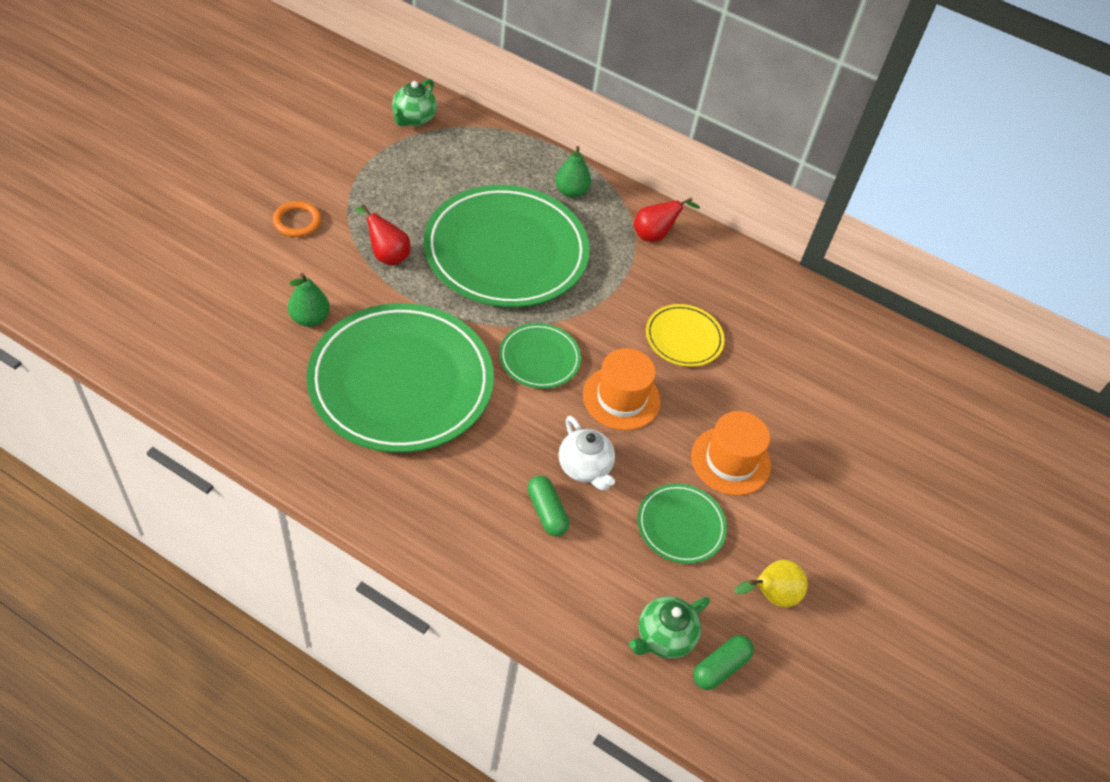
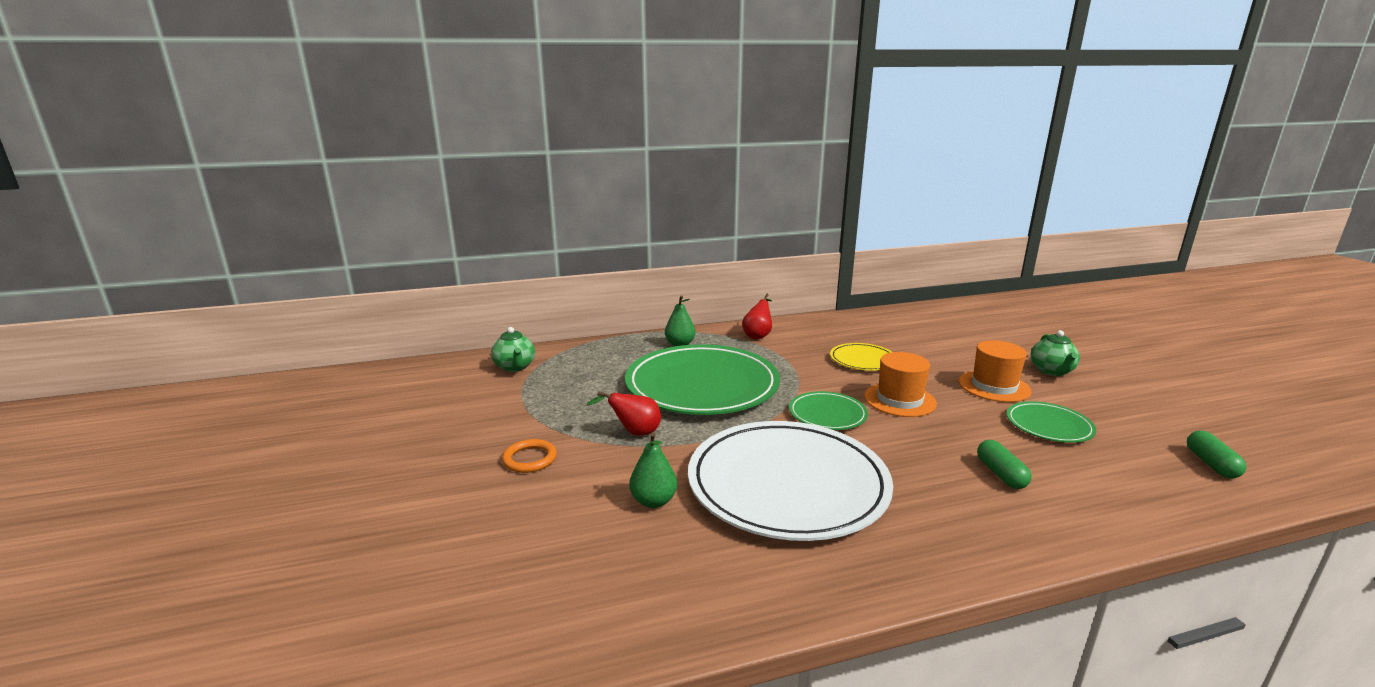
camera: 40 degrees left, 30 degrees down
(401, 382) = (787, 484): green plate -> white plate
(546, 512) = (1000, 474): green capsule -> green capsule turned 60 degrees clockwise
(585, 468) = (962, 440): white teapot -> none
(663, 637) = (1171, 475): green teapot -> green teapot (1052, 371)
(770, 595) = (1137, 419): yellow pear -> none

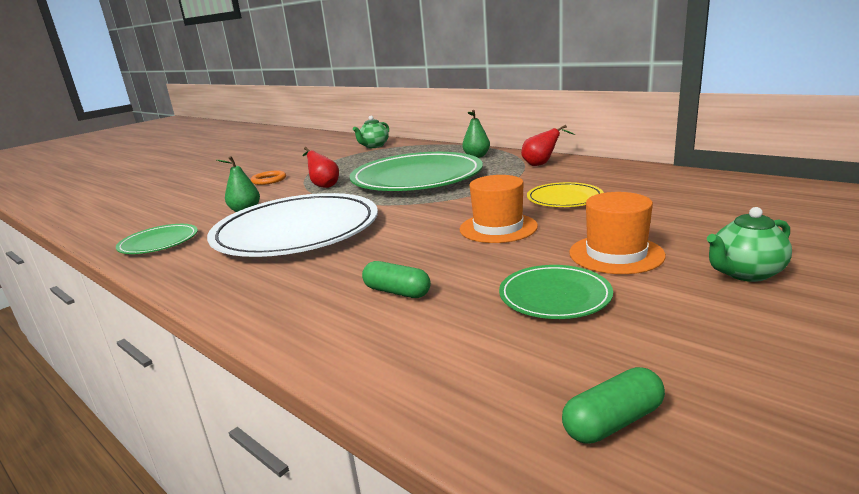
camera: 60 degrees right, 0 degrees up
(827, 414) = (425, 215): green plate -> green plate (159, 242)
(1000, 474) = (397, 292): green capsule -> green capsule turned 75 degrees clockwise

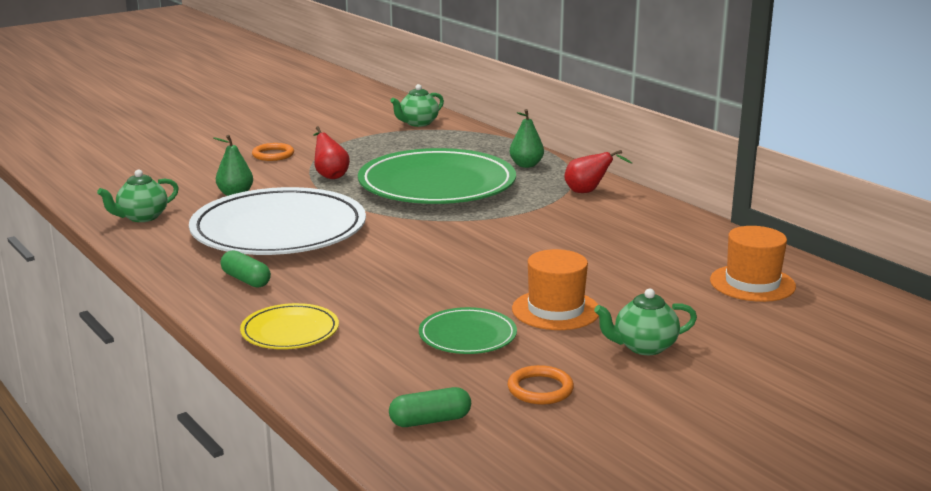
camera: 10 degrees right, 0 degrees up
(159, 242) = (142, 217): green plate -> green teapot
(397, 292) = (340, 308): green capsule -> green capsule (246, 280)
(498, 228) = (474, 263): orange hat -> orange hat (752, 283)
(564, 199) = (568, 242): yellow plate -> yellow plate (290, 331)
(699, 344) = (540, 389): none -> orange ring

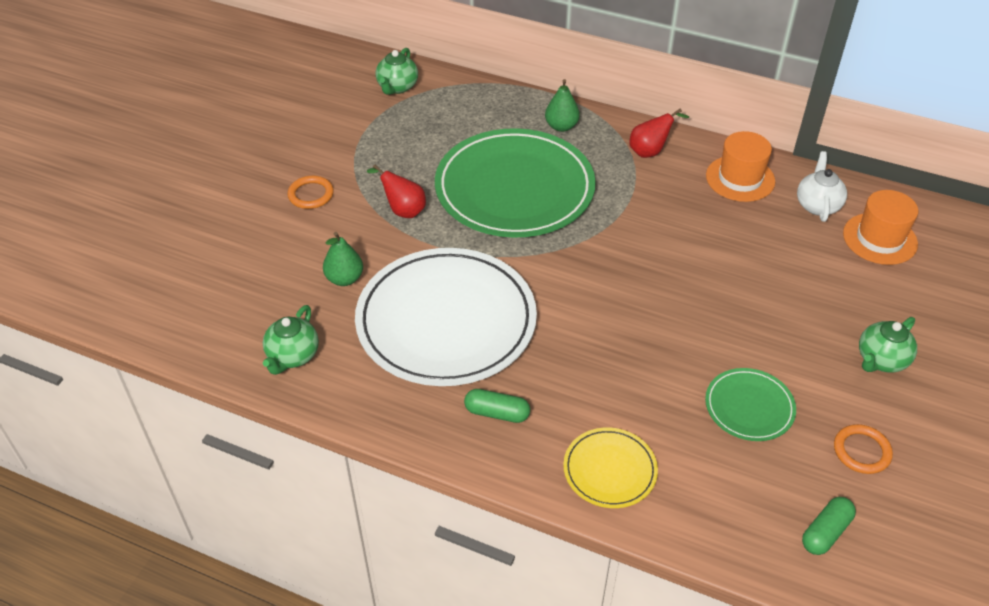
camera: 30 degrees left, 25 degrees up
(556, 310) = (779, 340): orange hat -> orange hat (740, 178)
(713, 251) = (817, 205): none -> white teapot

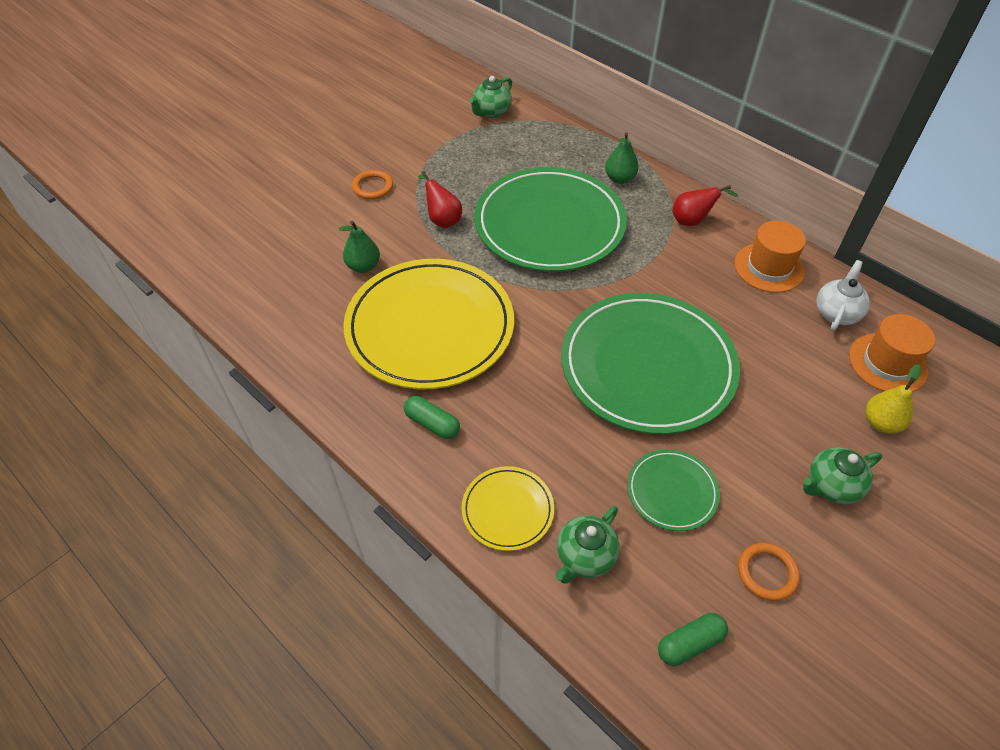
camera: 20 degrees right, 5 degrees up
(292, 356) = (287, 321): green teapot -> green teapot (585, 557)
(446, 321) = (430, 327): white plate -> yellow plate
(674, 300) = (647, 366): none -> green plate
(897, 293) = (881, 423): none -> yellow pear

